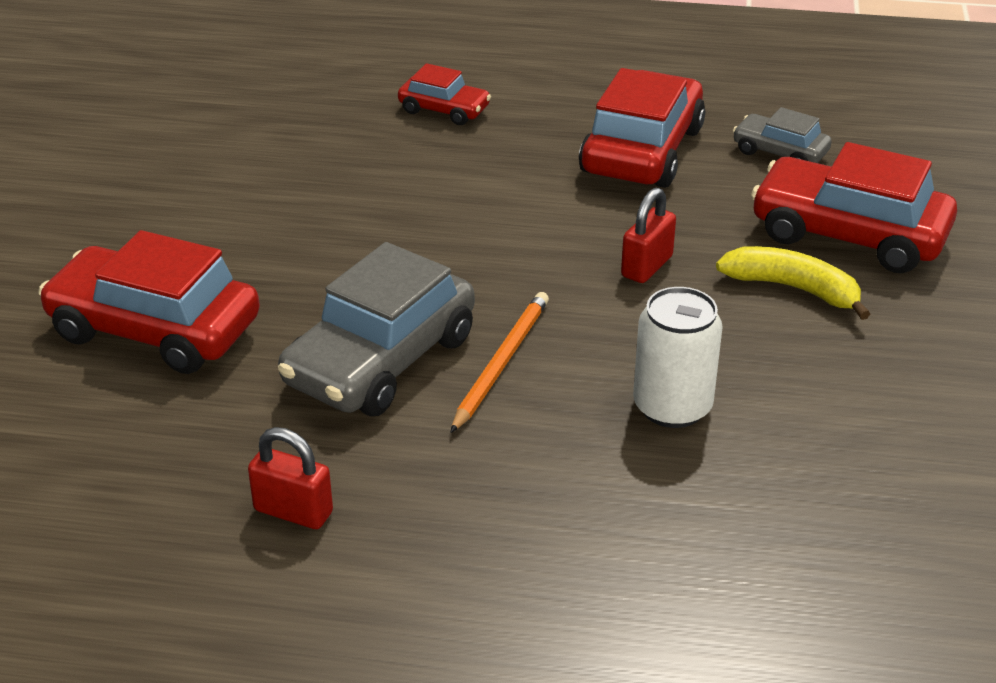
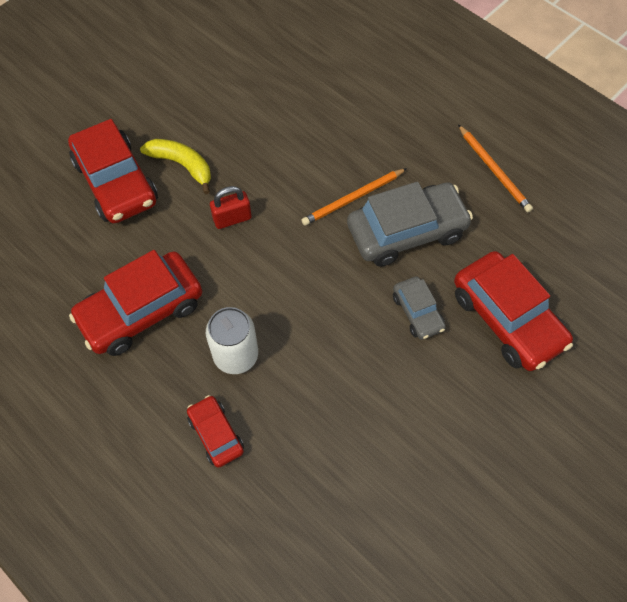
camera: 145 degrees left, 25 degrees up
(293, 511) = (494, 170): red padlock -> orange pencil
(672, 407) = (302, 135): white can -> white can (236, 355)
(780, 152) = (72, 261): grey car -> grey car (417, 312)
(793, 289) = (182, 165): yellow banana -> yellow banana turned 150 degrees clockwise

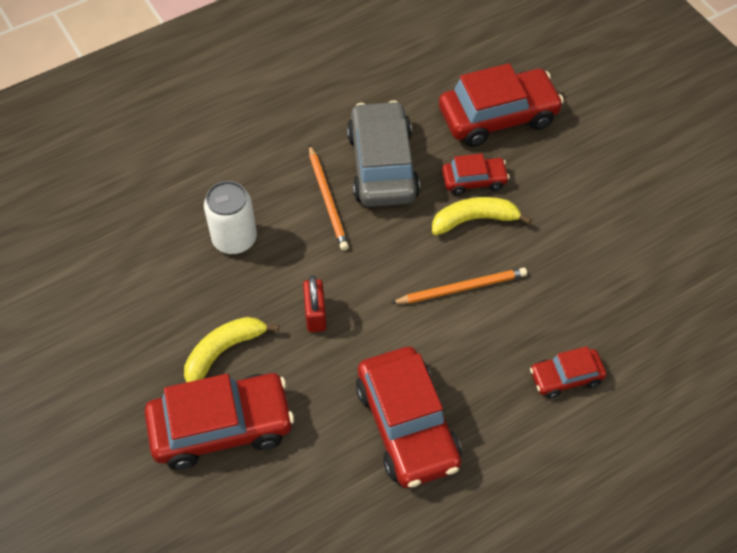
camera: 75 degrees left, 5 degrees down
(236, 355) = (483, 343): white can -> white can (234, 239)
(370, 322) = (474, 220): none -> yellow banana
(417, 312) = (474, 180): grey car -> red car
(494, 170) = (335, 79): orange pencil -> orange pencil (462, 288)

